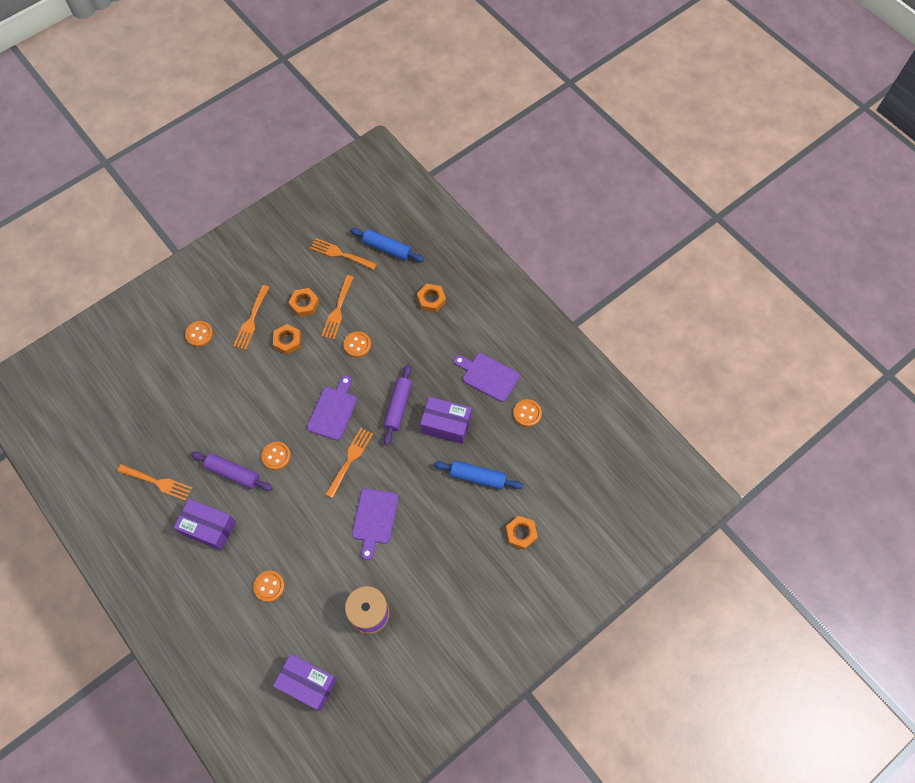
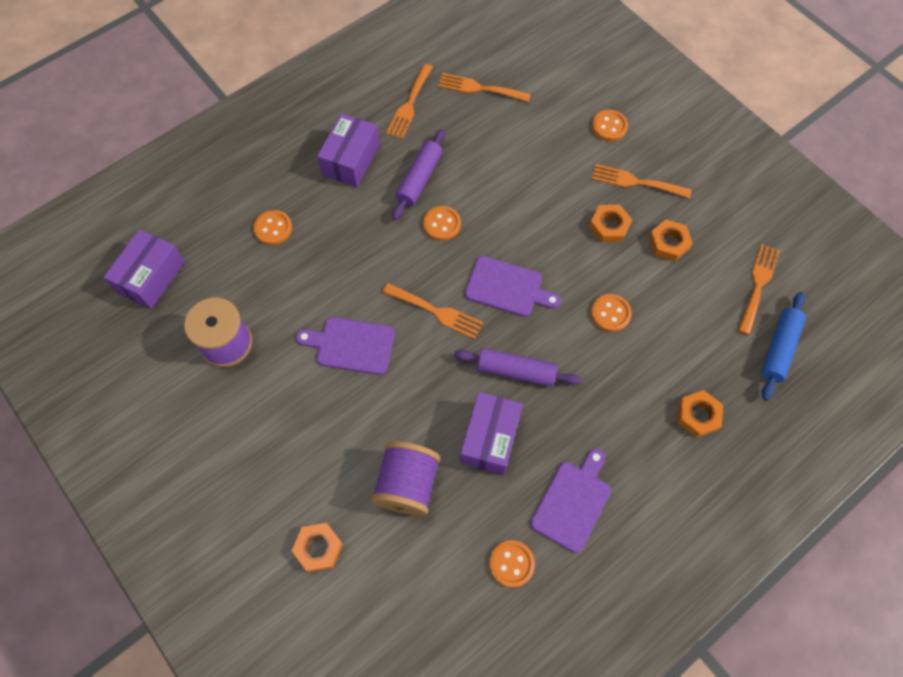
camera: 90 degrees right, 0 degrees up
(338, 310) = (664, 286): orange fork -> orange fork (479, 88)
(478, 477) = (407, 485): blue rolling pin -> purple spool

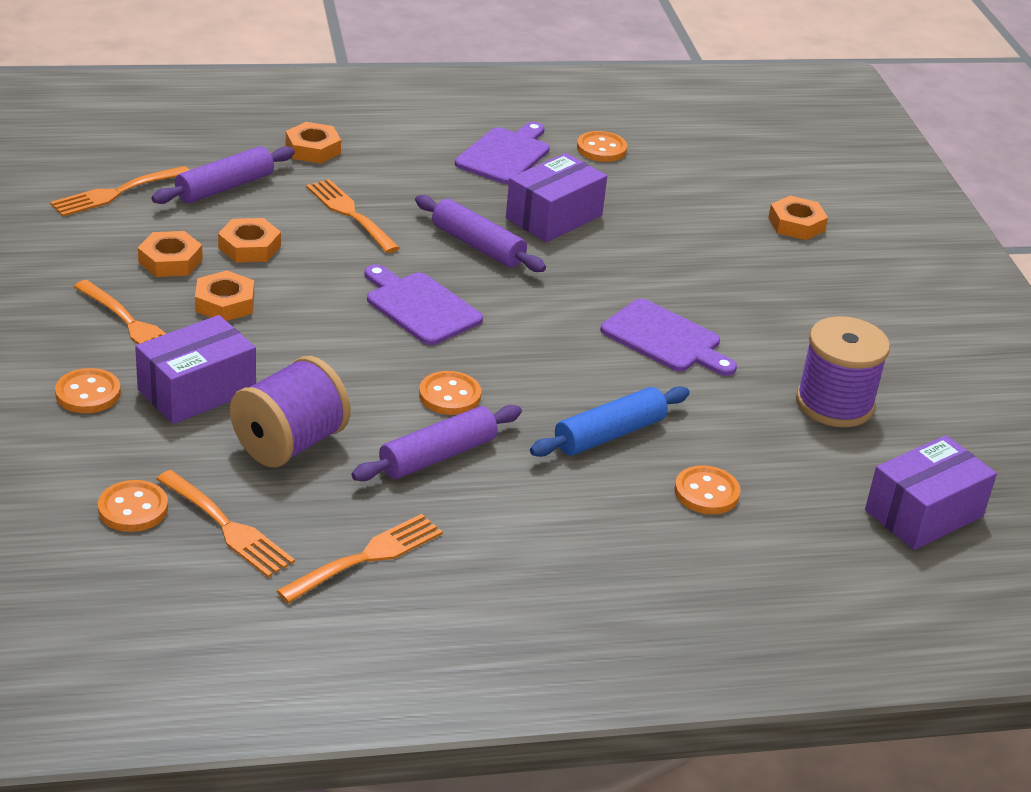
camera: 155 degrees left, 30 degrees down
(351, 160) = (527, 524): purple box -> purple box (197, 391)
(407, 485) = (672, 224): purple spool -> purple spool (290, 444)
(436, 312) = (531, 323): orange fork -> orange fork (350, 213)
(573, 502) = (505, 154): purple cutting board -> purple cutting board turned 150 degrees clockwise
(610, 313) = (317, 240): orange button -> orange button (133, 509)
(640, 282) = (249, 247): none -> orange nut
(707, 332) = (225, 187): none -> purple rolling pin
(779, 349) = (165, 150): blue rolling pin -> blue rolling pin (609, 434)

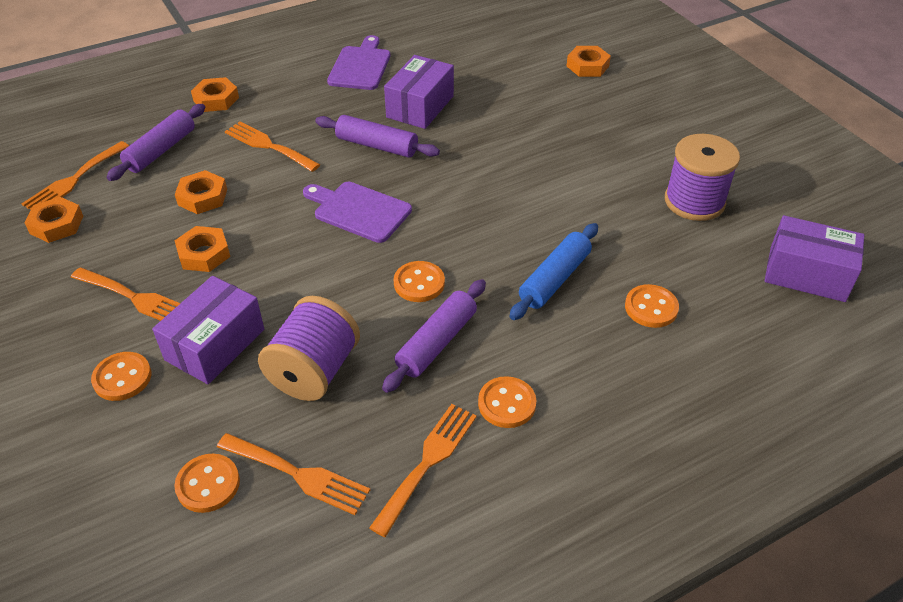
camera: 15 degrees left, 10 degrees up
(170, 261) = (143, 228): orange nut -> orange nut (56, 224)
(601, 149) = (426, 44): orange button -> orange button (506, 404)
(665, 339) = (550, 184): purple cutting board -> none
(924, 513) = (807, 274): purple box -> purple box turned 75 degrees clockwise

